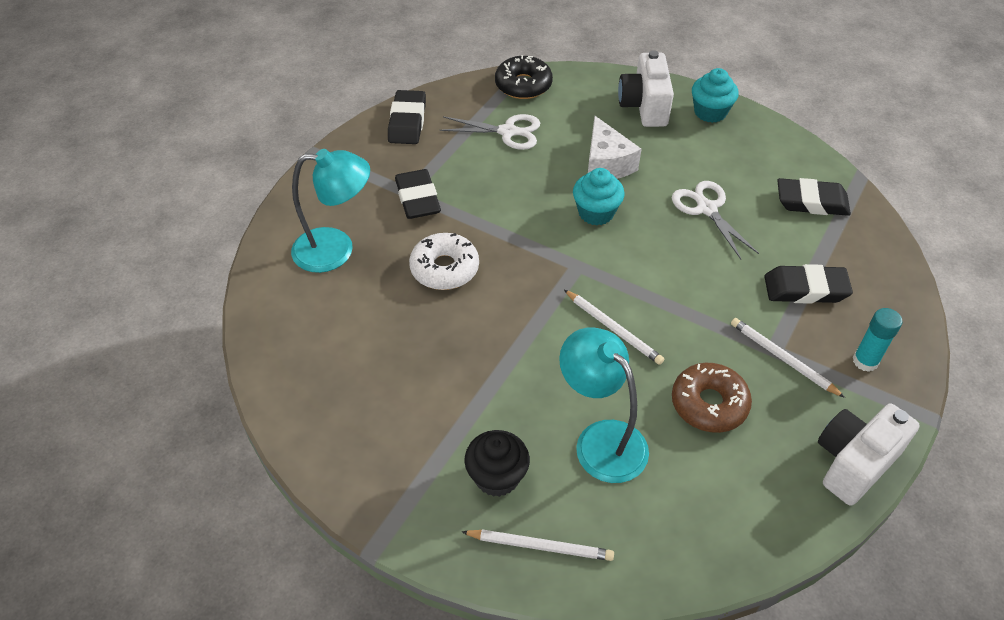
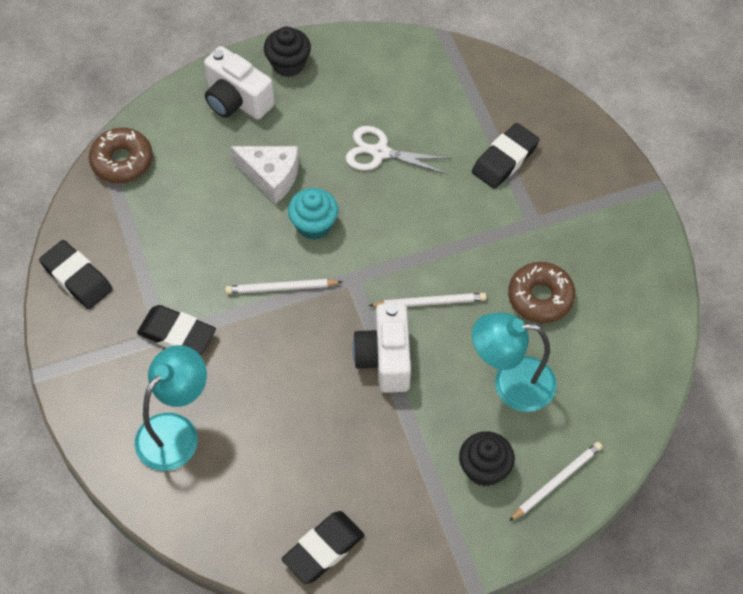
camera: 50 degrees left, 10 degrees up
(444, 268) = (270, 368): white donut -> none
(508, 132) = (166, 215): white scissors -> none
(523, 85) = (122, 161): black donut -> brown donut
(710, 112) = (288, 64): turquoise cupcake -> black cupcake
(782, 358) = (545, 224): white pencil -> white pencil (281, 288)
(811, 202) = (437, 84): black eraser -> black eraser (323, 549)
(853, 463) = (650, 256): white camera -> white camera (385, 359)
(865, 361) = (588, 180): turquoise glue stick -> none

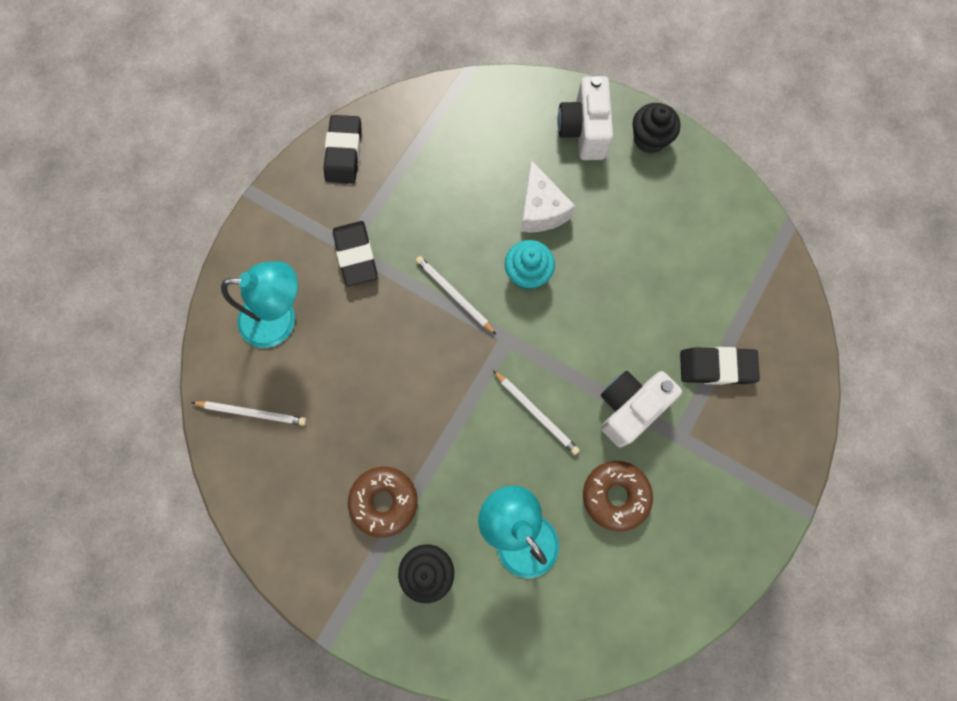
camera: 50 degrees right, 15 degrees up
(122, 161) = (461, 100): brown donut -> brown donut (384, 501)
(323, 549) = (269, 501): black eraser -> none
(380, 152) = (634, 268): white scissors -> none
(385, 359) = (459, 419): white camera -> white camera (629, 408)
(556, 481) = (463, 637): white pencil -> white pencil (252, 413)

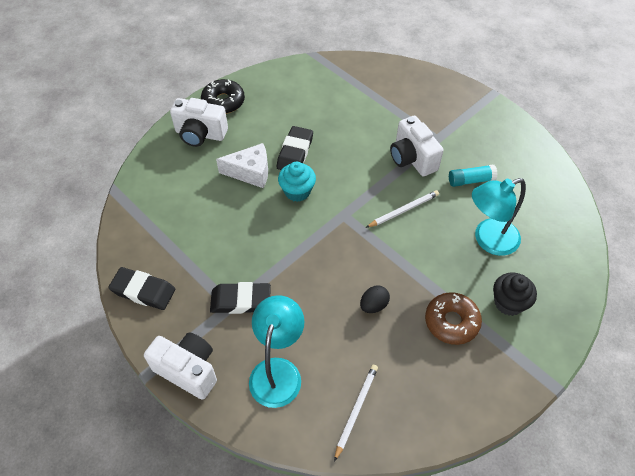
camera: 75 degrees left, 20 degrees down
(262, 230) = (188, 370): none -> white camera
(385, 404) = (373, 305): none -> black egg
(454, 295) = (298, 240): white pencil -> none
(615, 496) = (470, 180): brown donut -> turquoise glue stick
(649, 139) = (223, 102): black cupcake -> black donut
(716, 367) = (395, 109): black eraser -> black eraser (295, 153)

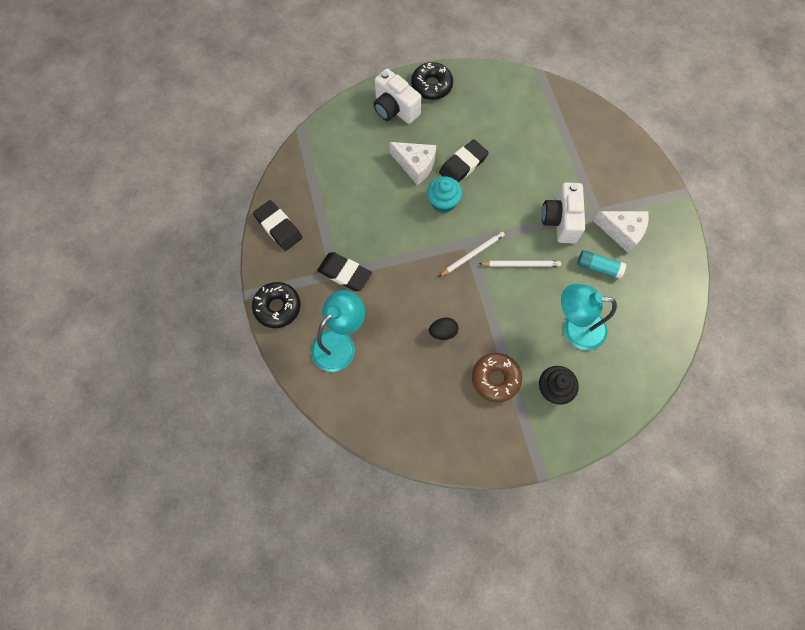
camera: 30 degrees right, 15 degrees up
(188, 370) = (277, 307): white camera -> black donut
(356, 410) = (378, 404): white pencil -> white pencil (472, 254)
(469, 144) = (622, 232): none -> white cheese

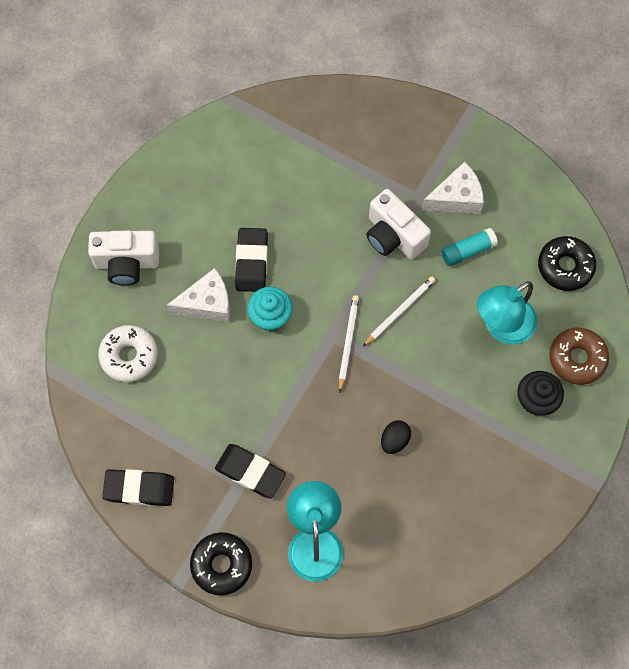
camera: 45 degrees left, 0 degrees up
(344, 273) = (250, 472): black eraser -> black eraser turned 45 degrees clockwise
(346, 156) = (129, 356): none -> white donut
(431, 85) = (138, 206): black donut -> black donut (565, 267)
(495, 379) = (480, 438): brown donut -> brown donut (577, 358)

